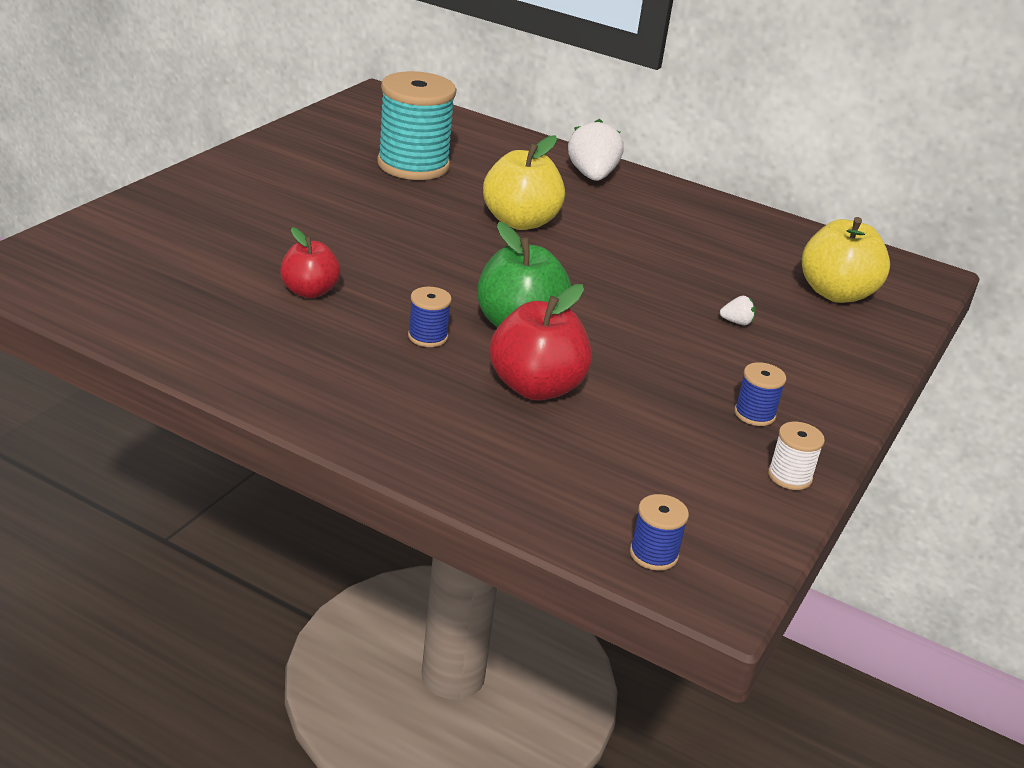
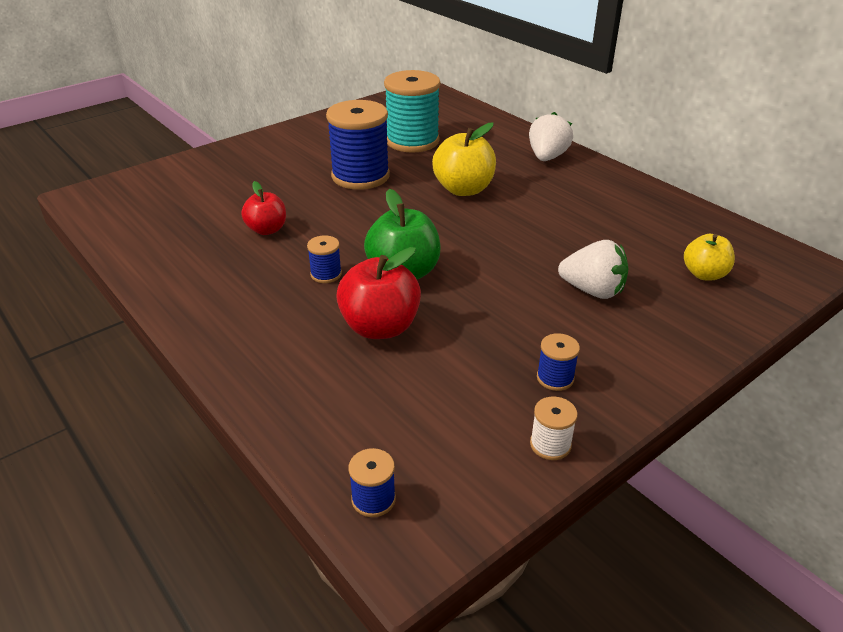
camera: 25 degrees right, 5 degrees up
(379, 214) = (360, 176): none -> blue spool
(736, 322) = (592, 290): white strawberry -> white strawberry, size x2.26
(836, 293) = (704, 274): yellow apple -> yellow apple, size x0.64

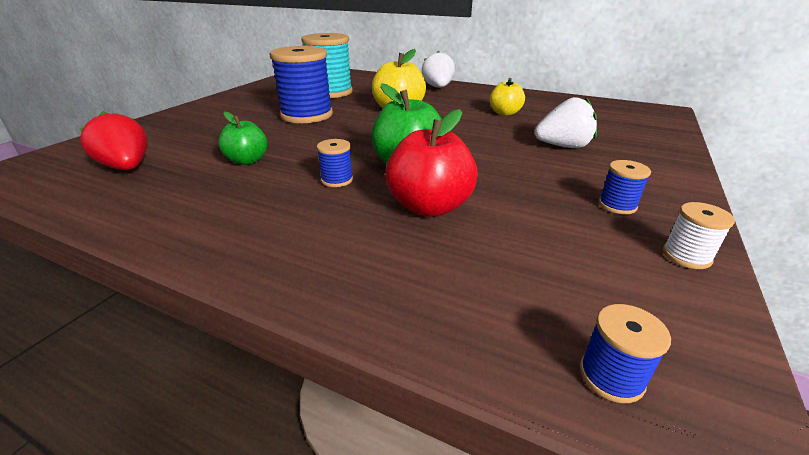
camera: 25 degrees left, 5 degrees down
(170, 214) = (127, 168): none -> red strawberry
(267, 230) = (247, 160): red apple -> green apple
(704, 274) = (616, 124): yellow apple -> yellow apple (505, 113)

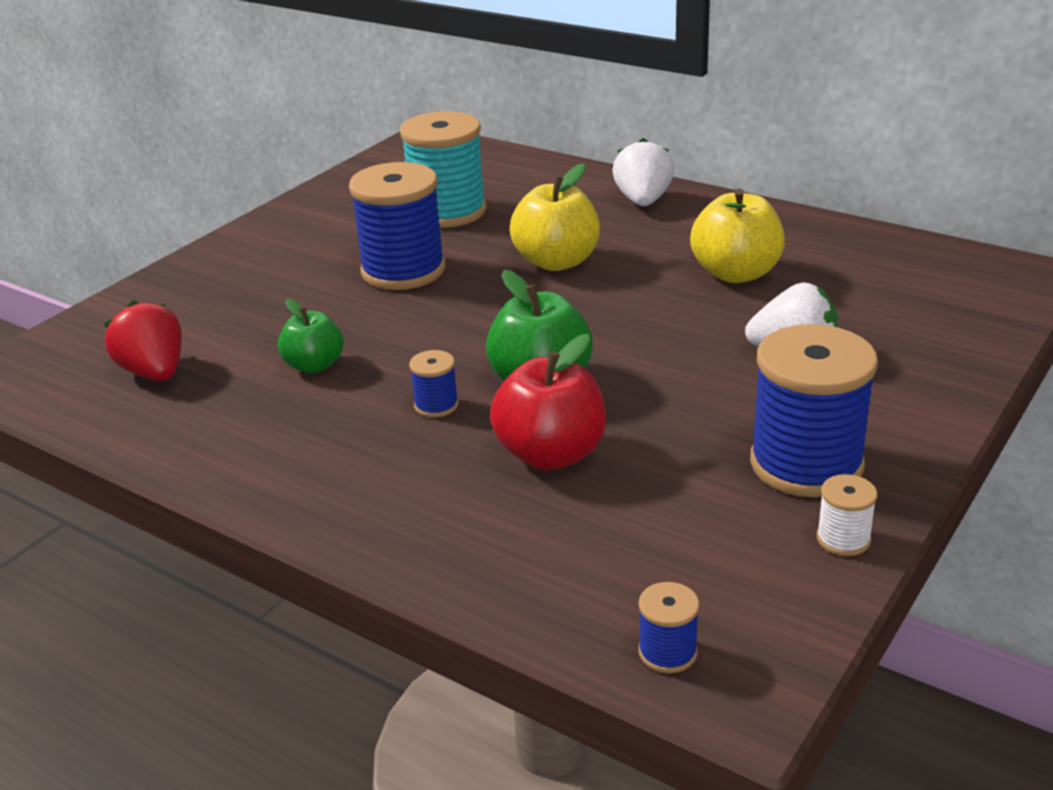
camera: 10 degrees right, 0 degrees up
(505, 113) = (736, 273): yellow apple -> yellow apple, size x1.57
(617, 205) = (806, 464): blue spool -> blue spool, size x2.28

